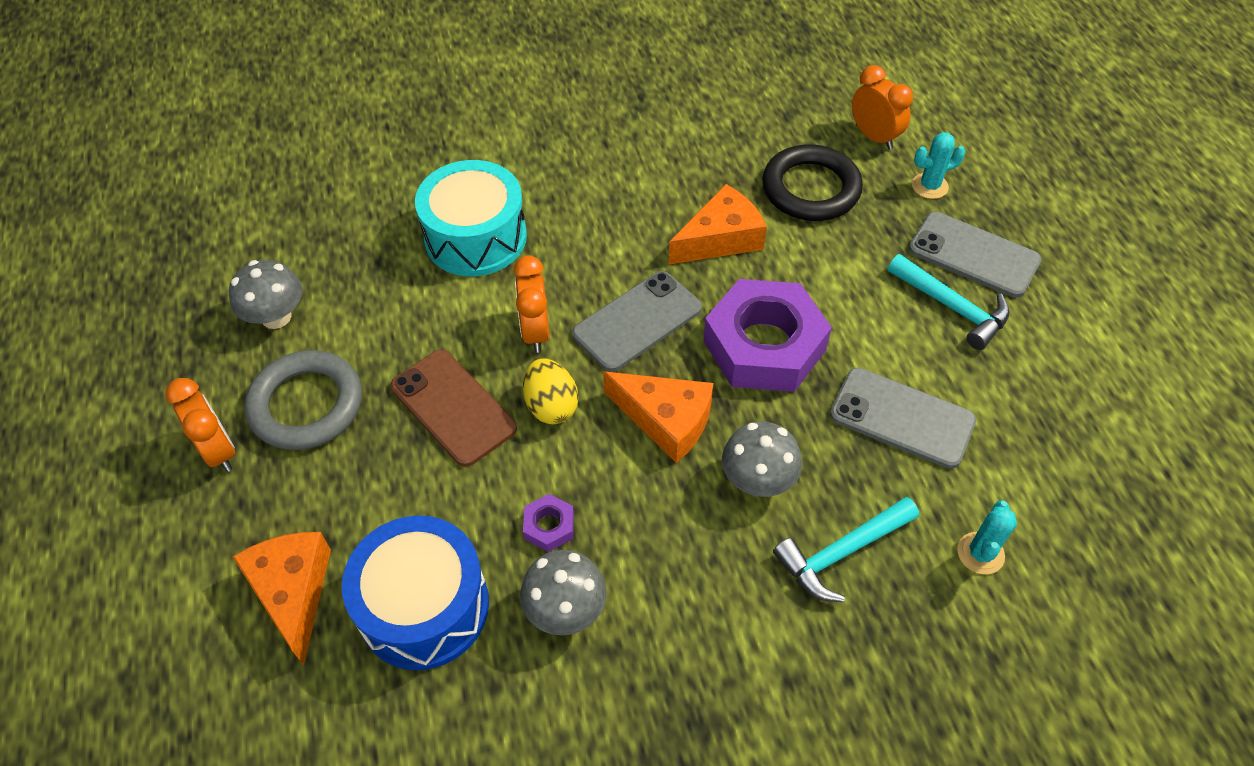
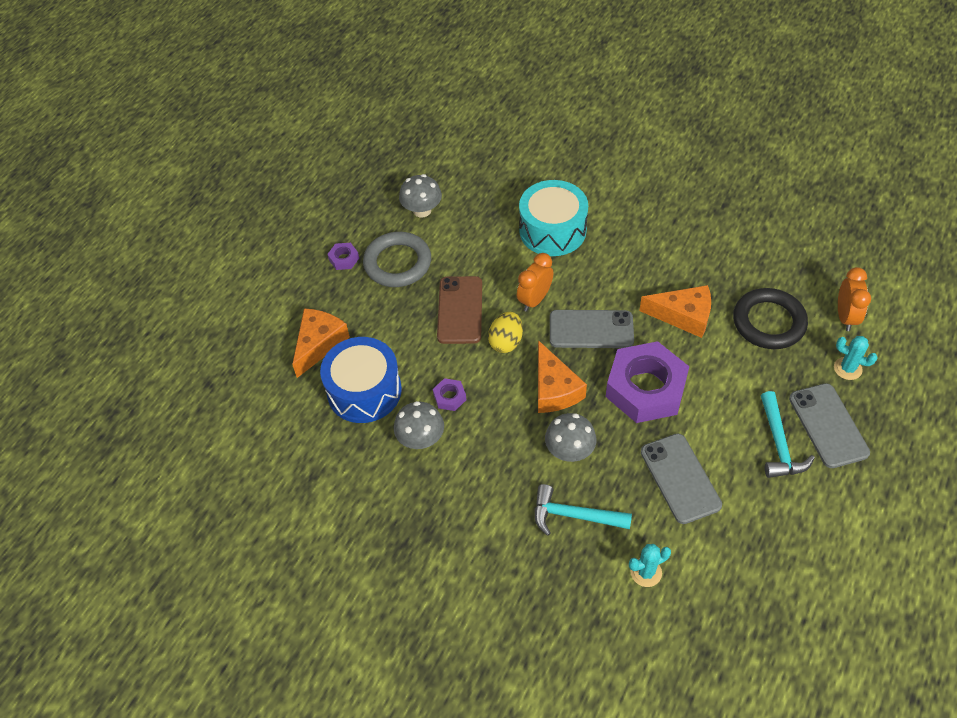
camera: 45 degrees right, 0 degrees up
(219, 450) = (344, 259): orange clock -> purple nut

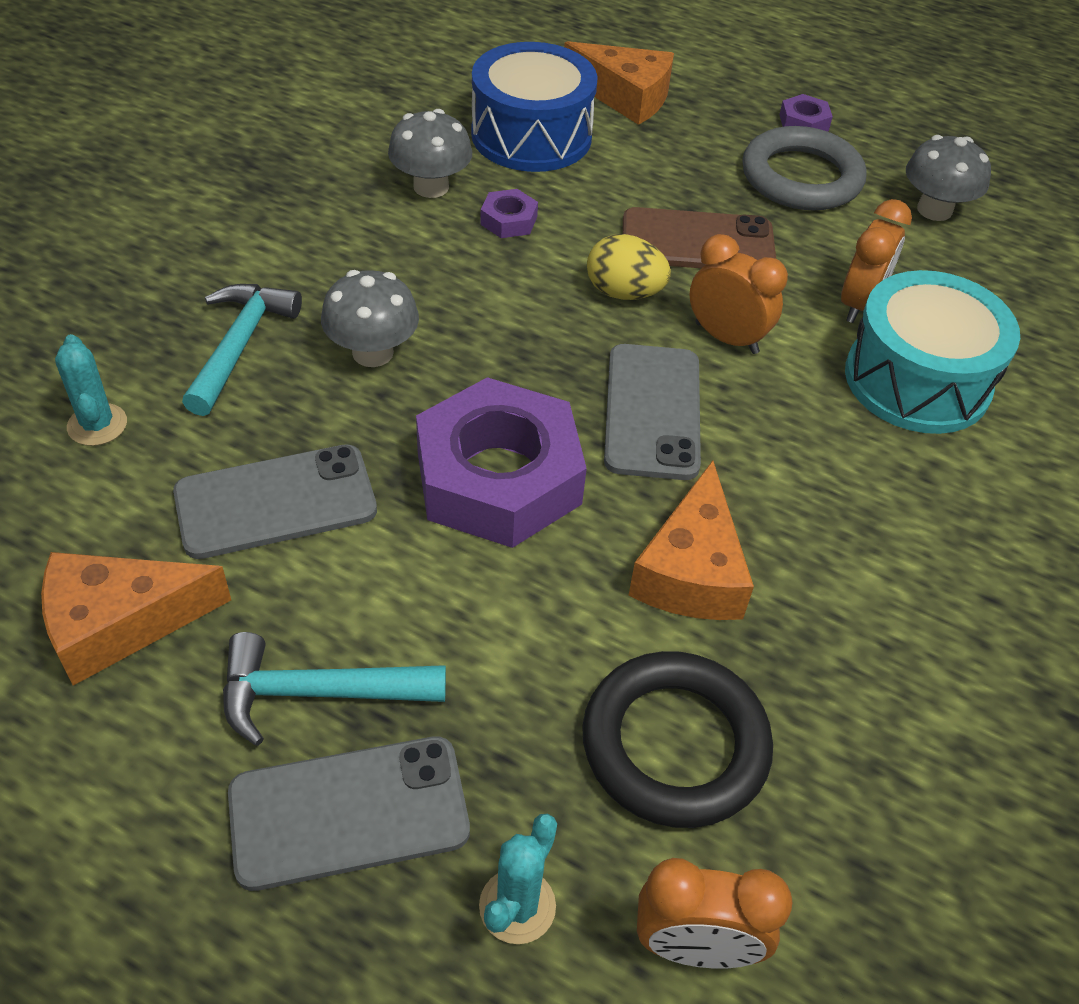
camera: 85 degrees right, 5 degrees down
(502, 246) = (859, 304): none -> orange clock
(554, 389) = (512, 345): orange cheese -> orange cheese (119, 623)

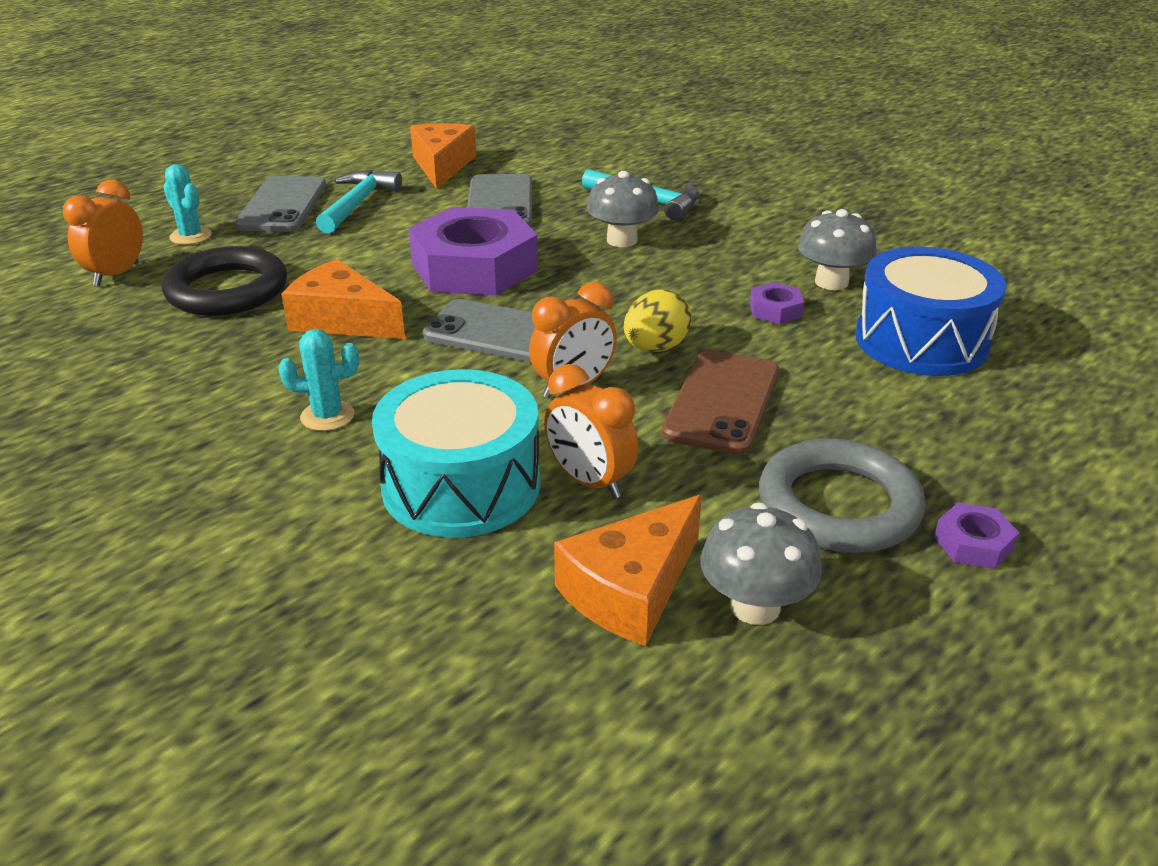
camera: 110 degrees right, 15 degrees down
(97, 425) = (592, 164): turquoise cactus -> turquoise cactus (327, 416)
(625, 96) = (1014, 412): orange cheese -> orange cheese (631, 590)

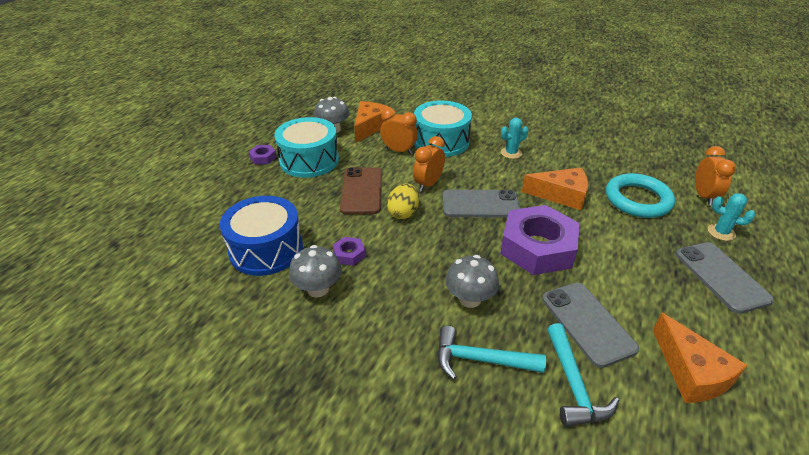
camera: 160 degrees right, 5 degrees up
(227, 290) = (637, 199): black ring -> turquoise ring
(357, 204) = (678, 292): turquoise hammer -> turquoise hammer (573, 384)
(838, 505) = (309, 160): grey ring -> turquoise drum

